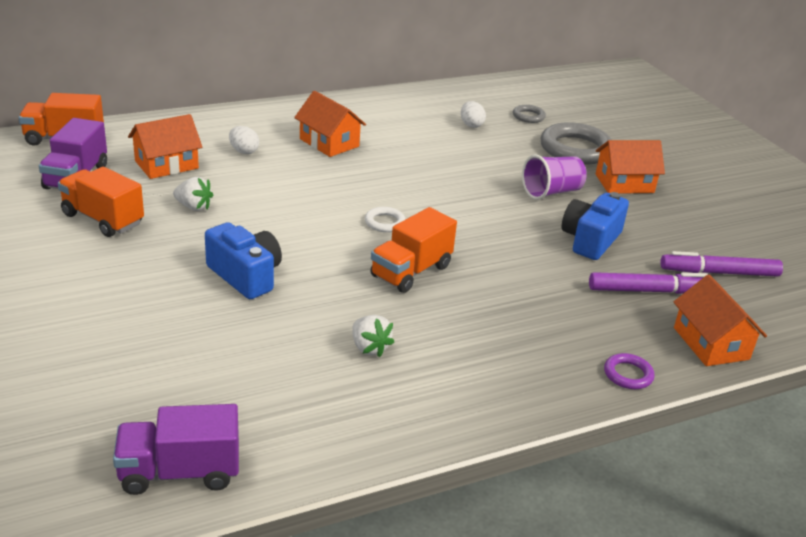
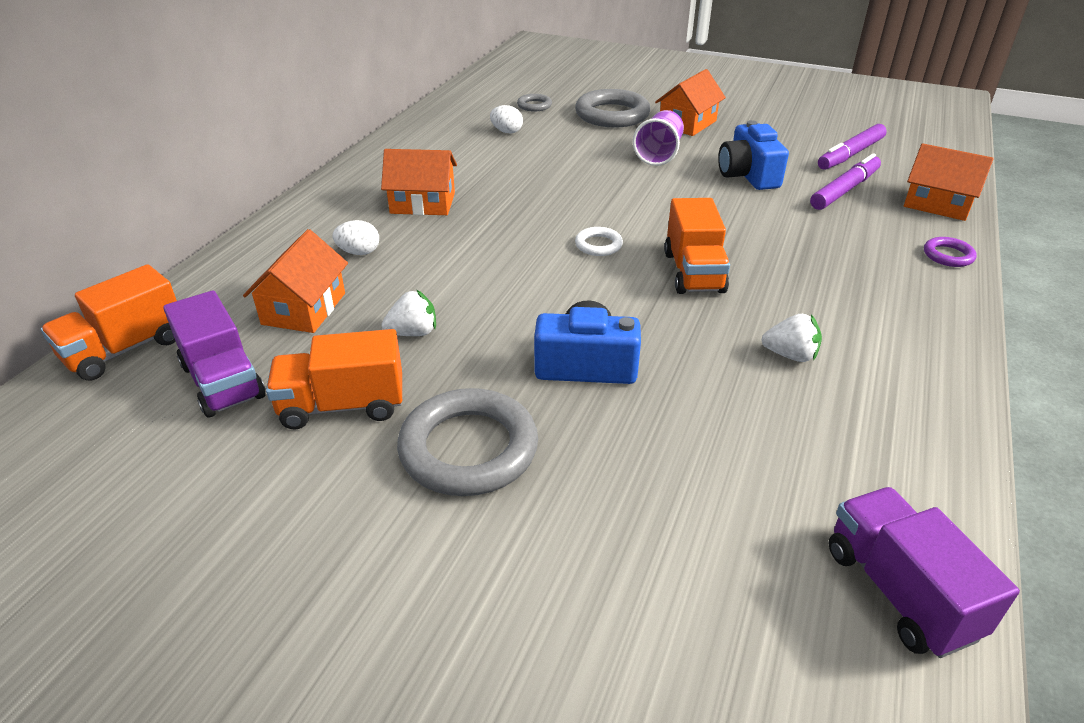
camera: 40 degrees left, 5 degrees up
(118, 273) = (468, 449): none -> grey ring
(180, 472) = (899, 591): purple truck -> purple truck turned 120 degrees clockwise

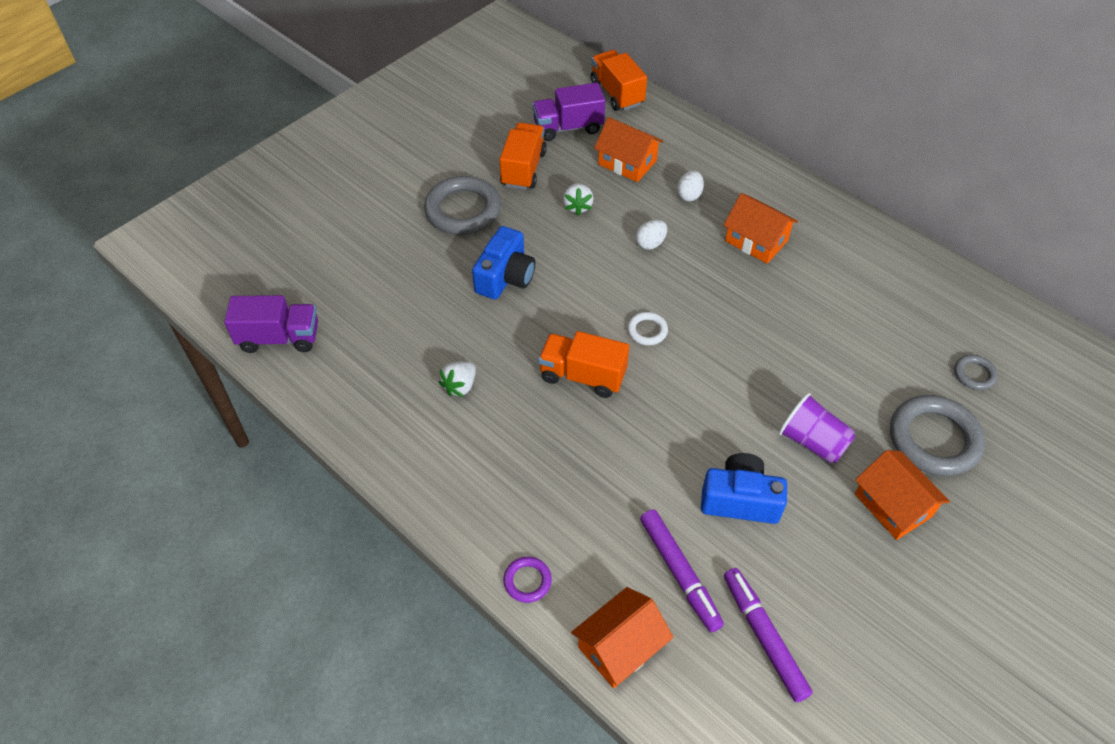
camera: 110 degrees right, 15 degrees up
(422, 203) = (756, 241): orange house -> orange house turned 75 degrees counterclockwise
(506, 131) = (900, 331): white egg -> white egg (650, 243)

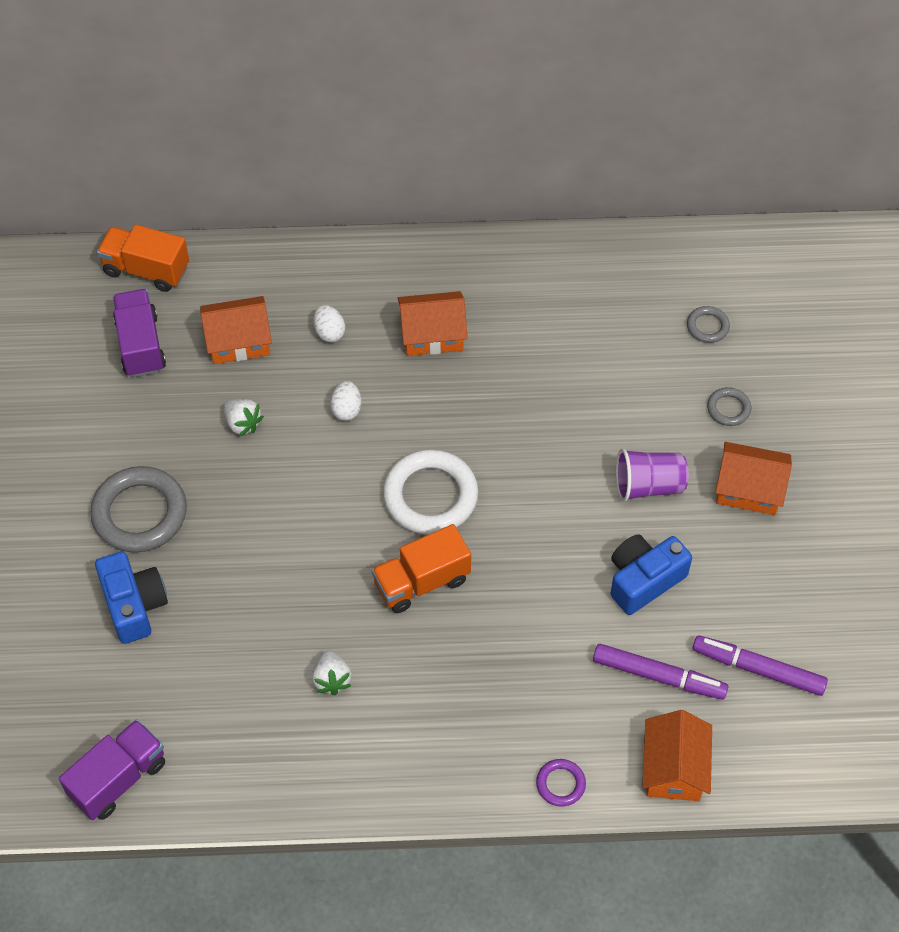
camera: 45 degrees left, 5 degrees up
(505, 277) = (256, 547): blue camera -> blue camera (134, 605)
(523, 169) = (148, 424): orange truck -> none
(568, 127) = (140, 345): purple truck -> purple truck turned 135 degrees clockwise
(647, 331) = (430, 496): white ring -> white ring, size x2.09
(934, 439) = (728, 409): grey ring -> grey ring, size x0.48

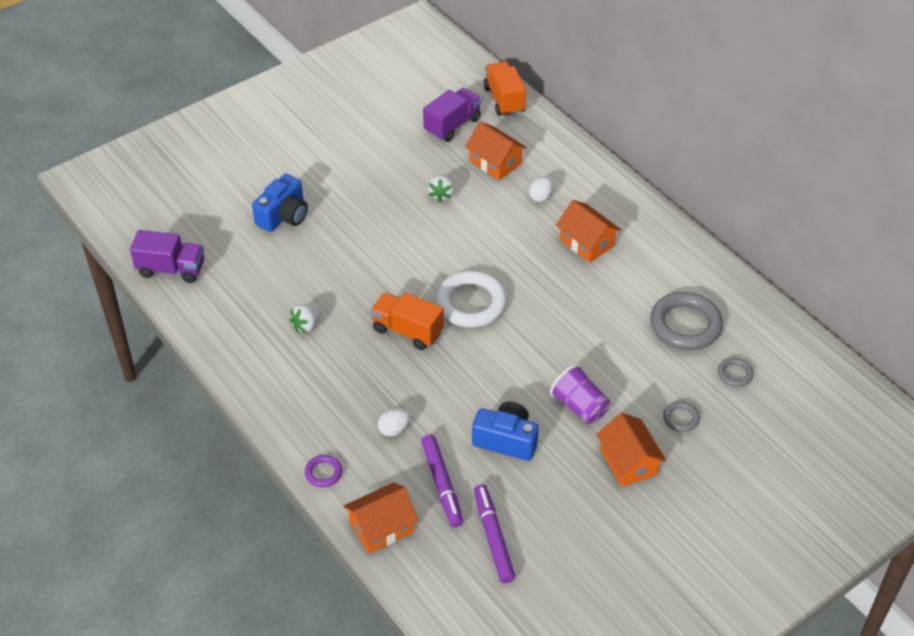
camera: 55 degrees right, 10 degrees down
(140, 513) = (343, 185): grey ring -> grey ring (685, 325)
(346, 409) = (495, 233): white egg -> white egg (394, 429)

